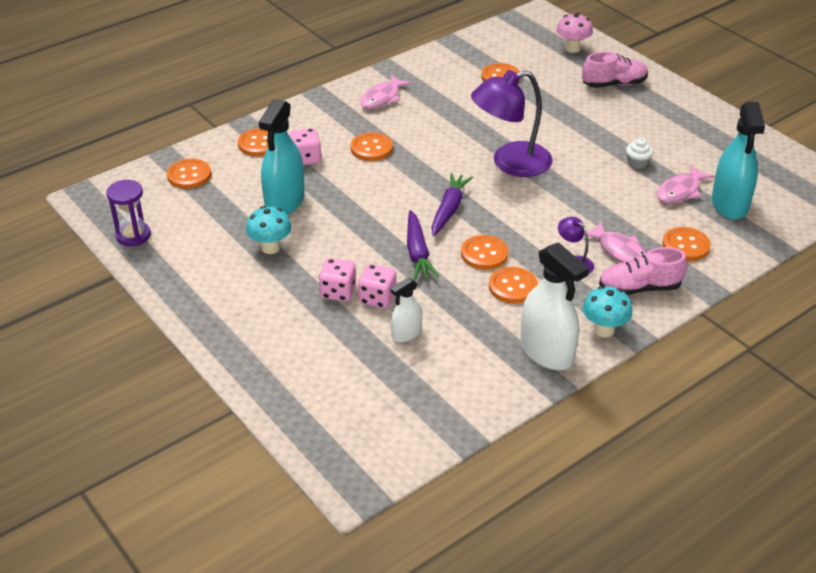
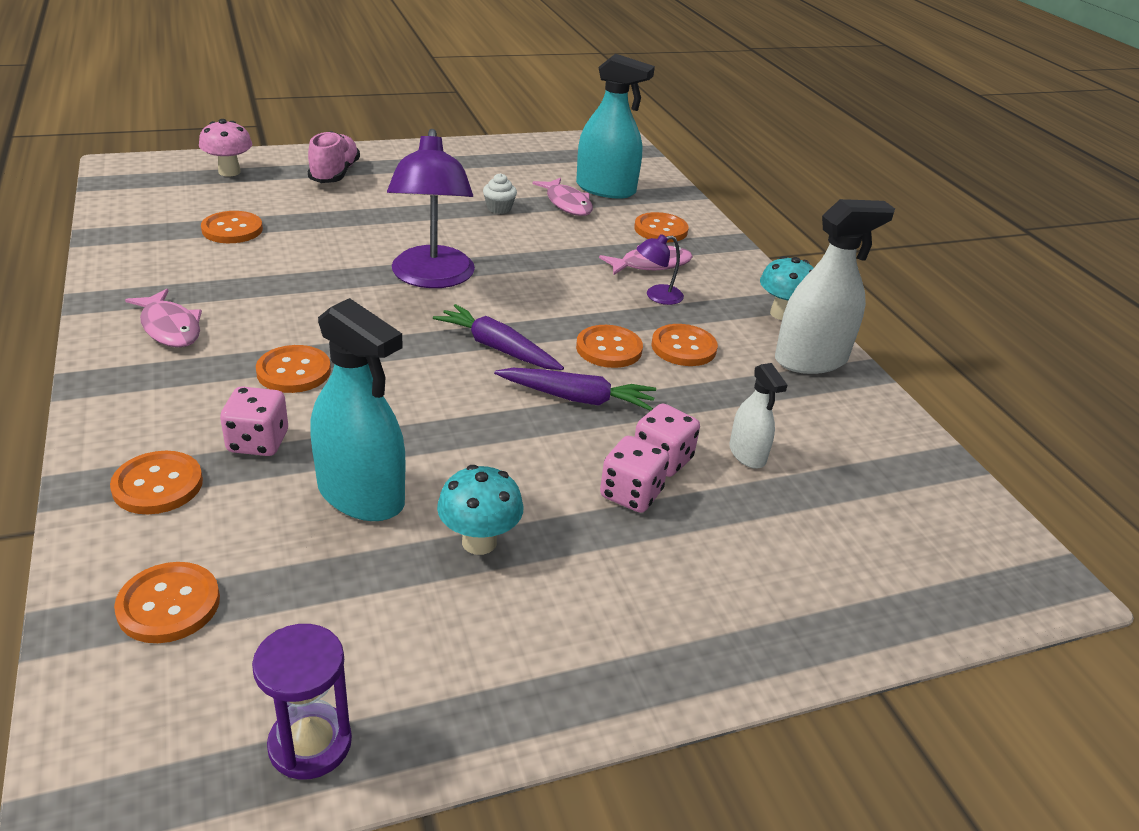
camera: 75 degrees left, 5 degrees down
(639, 288) = (719, 274): pink shoe -> none

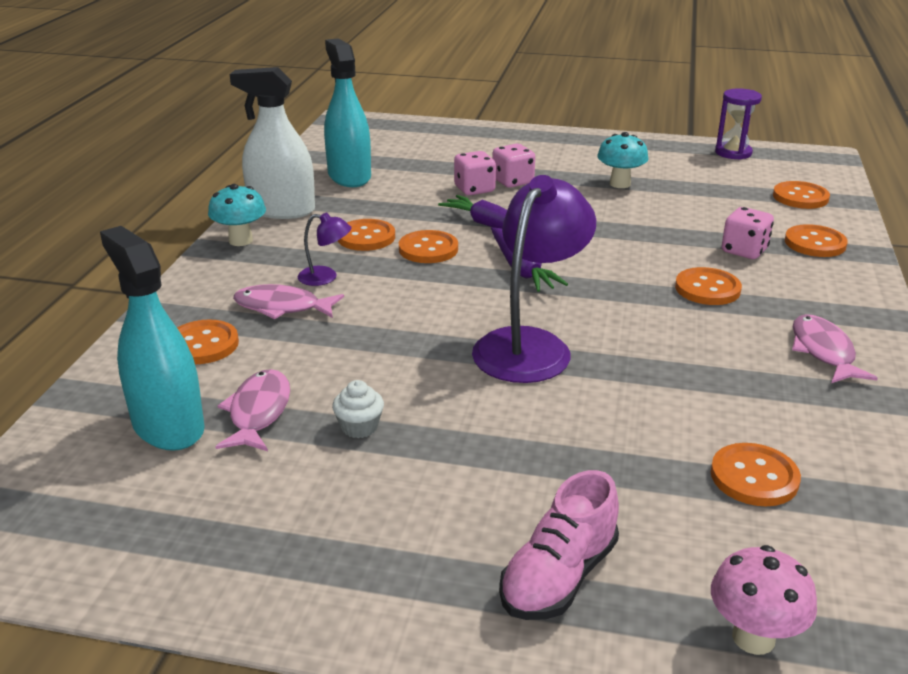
camera: 145 degrees left, 5 degrees down
(361, 495) = (680, 213): turquoise spray bottle -> turquoise spray bottle (349, 176)
(747, 454) = (416, 181): white spray bottle -> none

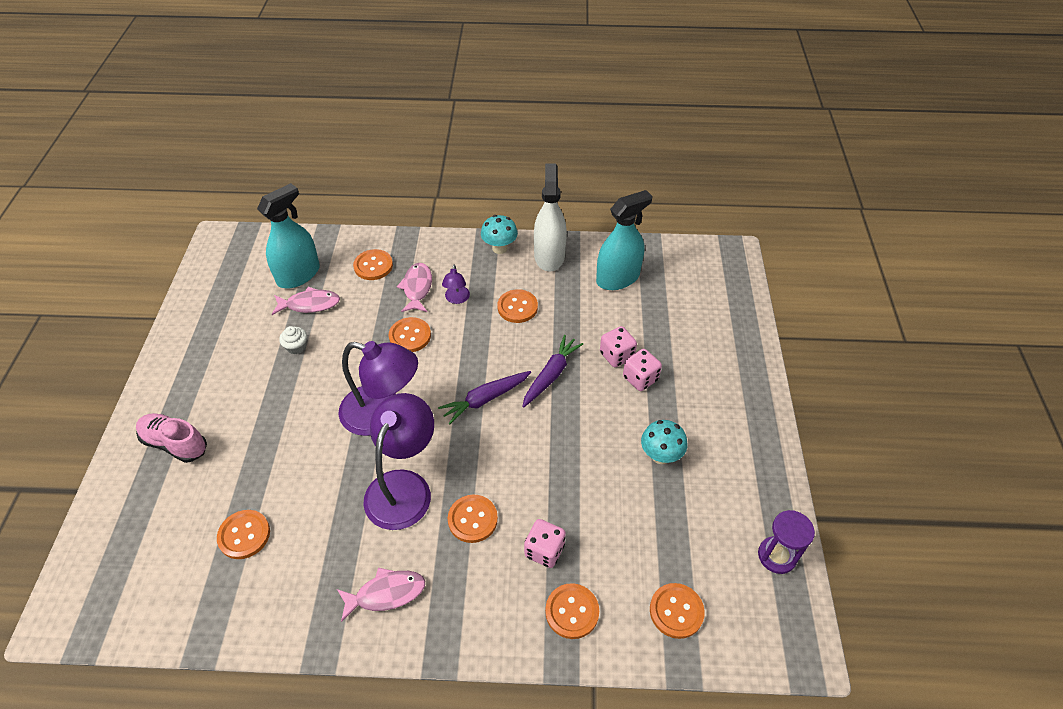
camera: 80 degrees right, 20 degrees up
(428, 249) = (506, 343): orange button -> orange button (410, 336)
(659, 333) = (404, 486): none -> purple lamp
(753, 637) = (125, 525): pink mushroom -> none

